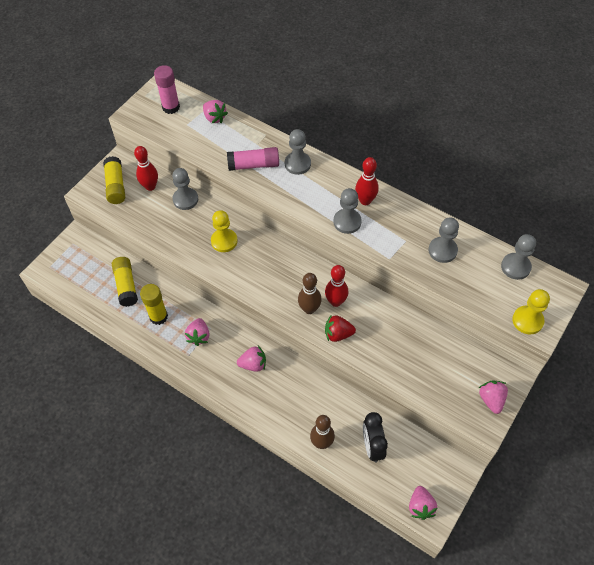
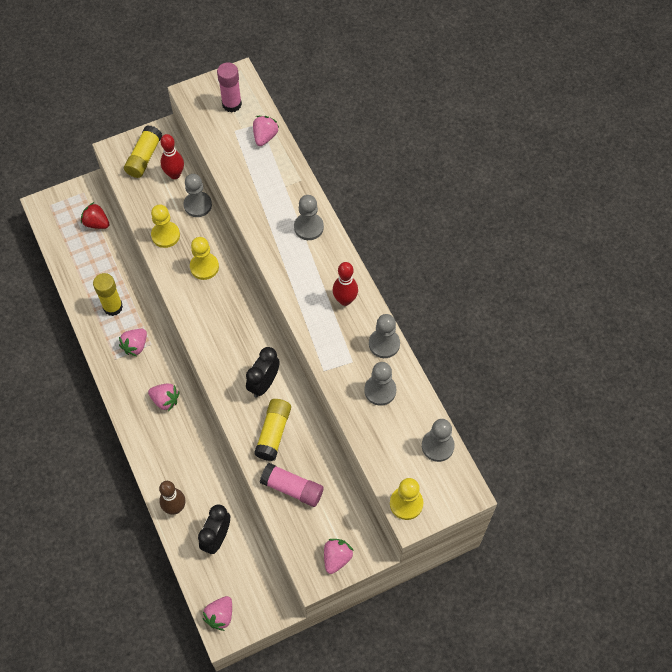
camera: 30 degrees right, 5 degrees up
(126, 285) = (104, 260): yellow glue stick -> yellow glue stick (273, 433)
(175, 233) = (165, 235): none -> yellow pawn
(214, 118) = (265, 137): pink strawberry -> pink strawberry turned 150 degrees counterclockwise
(254, 165) = (266, 207): pink glue stick -> pink glue stick (292, 488)
(309, 309) = (234, 377): brown bowling pin -> none
(335, 301) = (264, 383): red bowling pin -> black clock
(338, 334) = (243, 416): red strawberry -> red strawberry (96, 223)
(347, 222) = (311, 312): grey pawn -> grey pawn (384, 344)

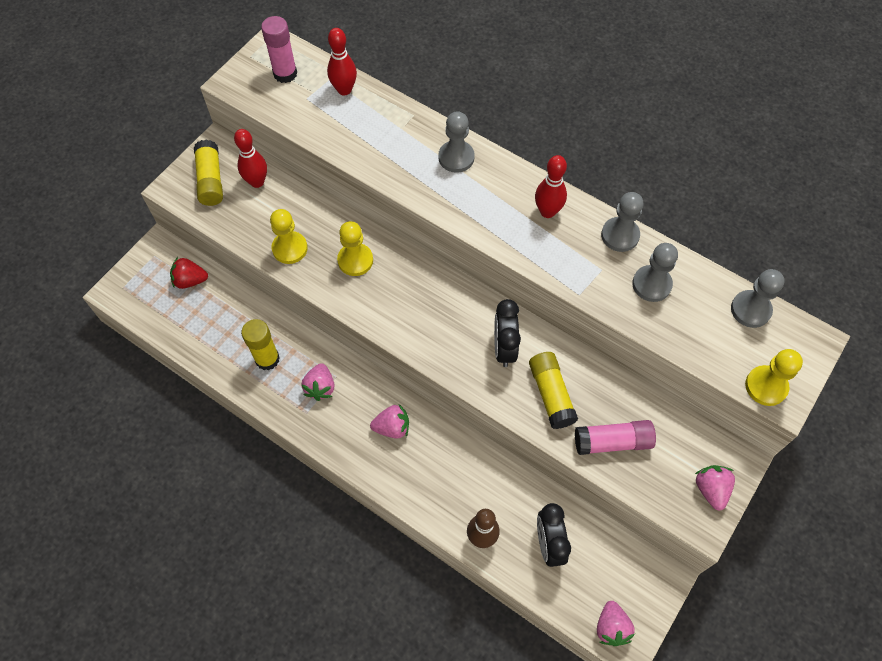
camera: 30 degrees left, 0 degrees up
(197, 205) = (304, 201): grey pawn -> none
(265, 137) = (344, 90): pink strawberry -> red bowling pin

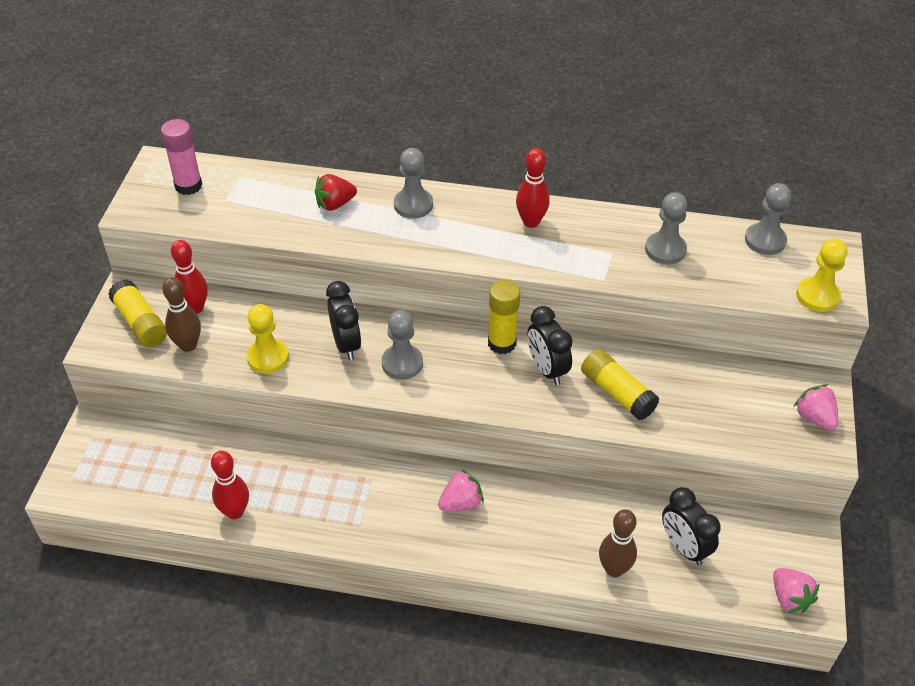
camera: 25 degrees left, 15 degrees down
(190, 280) = (151, 445): red strawberry -> red strawberry (335, 204)
(236, 214) = (188, 345): none -> brown bowling pin
(267, 359) = (285, 489): yellow glue stick -> yellow glue stick (502, 343)
(320, 387) = (360, 494): pink strawberry -> none
(344, 90) = (261, 181): red bowling pin -> red bowling pin (235, 512)
(355, 260) = (346, 344): yellow pawn -> black clock
(612, 442) = (700, 412): pink glue stick -> none
(620, 235) = (611, 220): grey pawn -> grey pawn (402, 363)

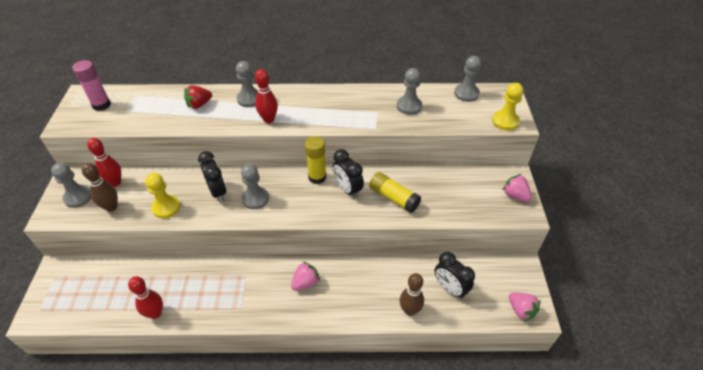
camera: 10 degrees left, 0 degrees up
(140, 323) = (78, 197): yellow glue stick -> grey pawn
(531, 222) = (324, 100): red bowling pin -> red bowling pin (269, 119)

